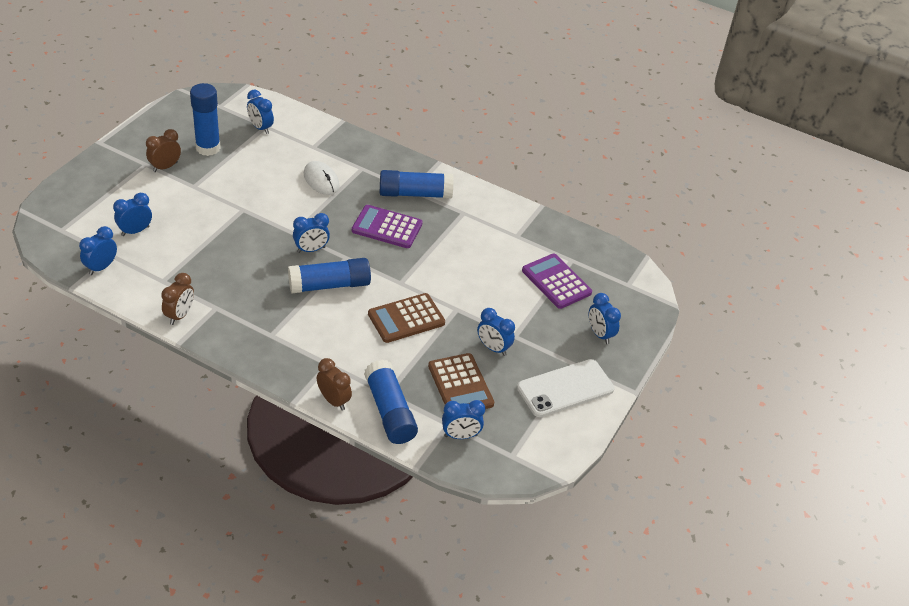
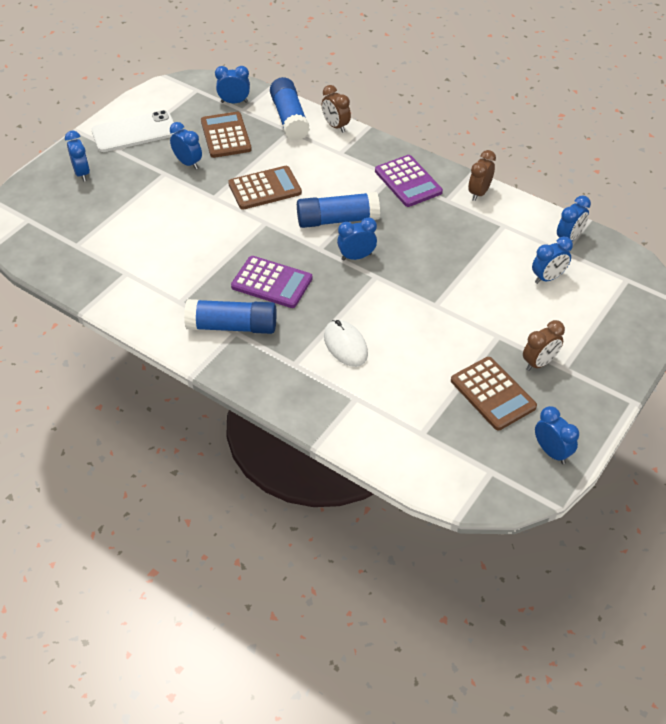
camera: 170 degrees left, 5 degrees up
(208, 148) = (492, 394): blue glue stick -> brown calculator
(260, 128) = (428, 430): blue clock -> blue clock (551, 452)
(556, 282) = (103, 222): purple calculator -> purple calculator (408, 181)

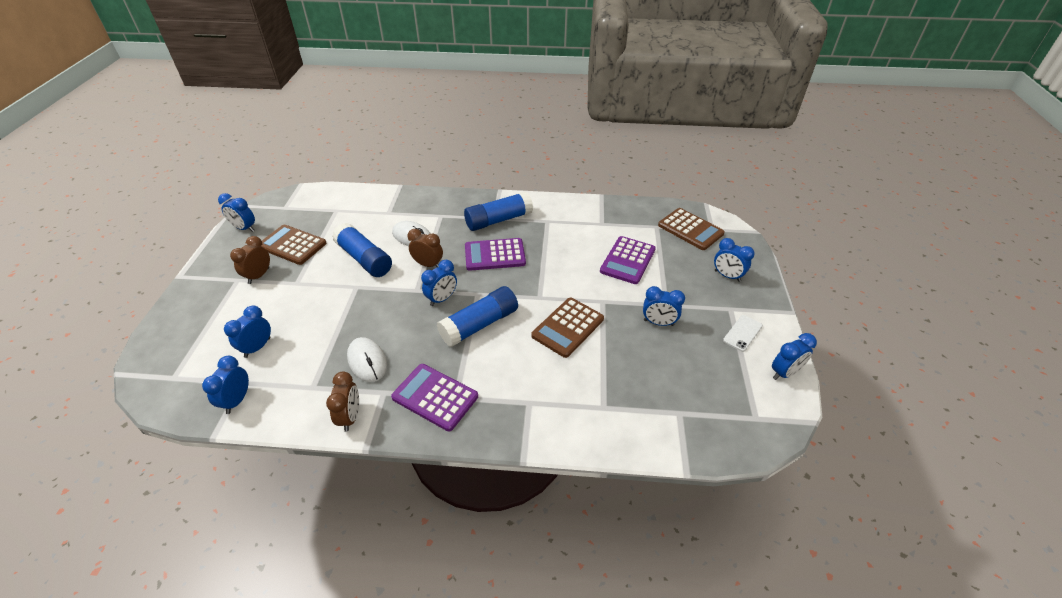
camera: 150 degrees right, 5 degrees down
(134, 132) = (742, 333): white phone -> white phone, size x0.52
(149, 222) = (627, 260): none -> purple calculator
(226, 135) = (659, 369): brown calculator -> brown calculator (690, 229)
(234, 102) = (698, 419): blue clock -> blue clock (784, 373)
(289, 118) = (619, 425): blue glue stick -> blue glue stick (364, 259)
(335, 126) = (560, 439): brown clock -> brown clock (428, 265)
(451, 228) = (367, 361): none -> white mouse

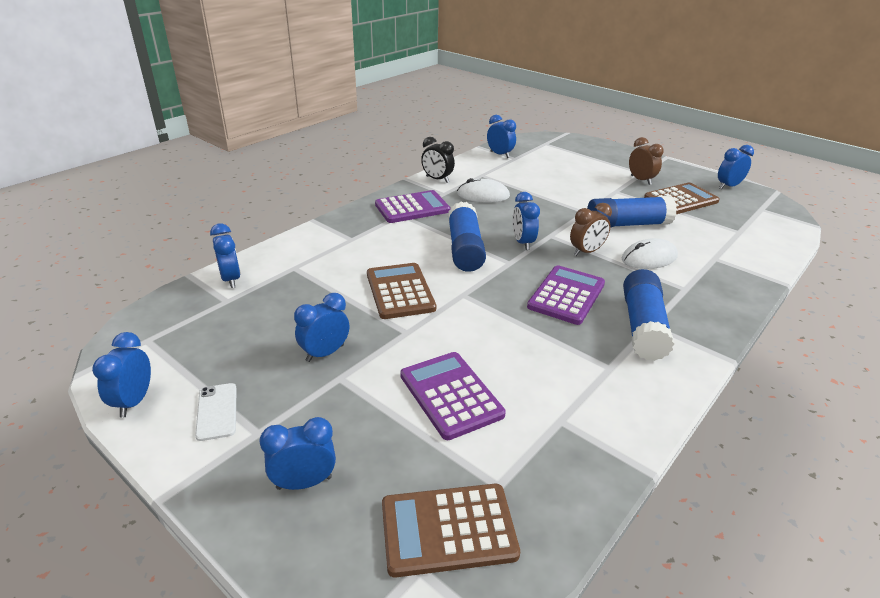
camera: 125 degrees right, 10 degrees down
(257, 347) = (546, 167): blue clock -> blue clock (231, 279)
(350, 417) = (437, 179): brown clock -> black clock

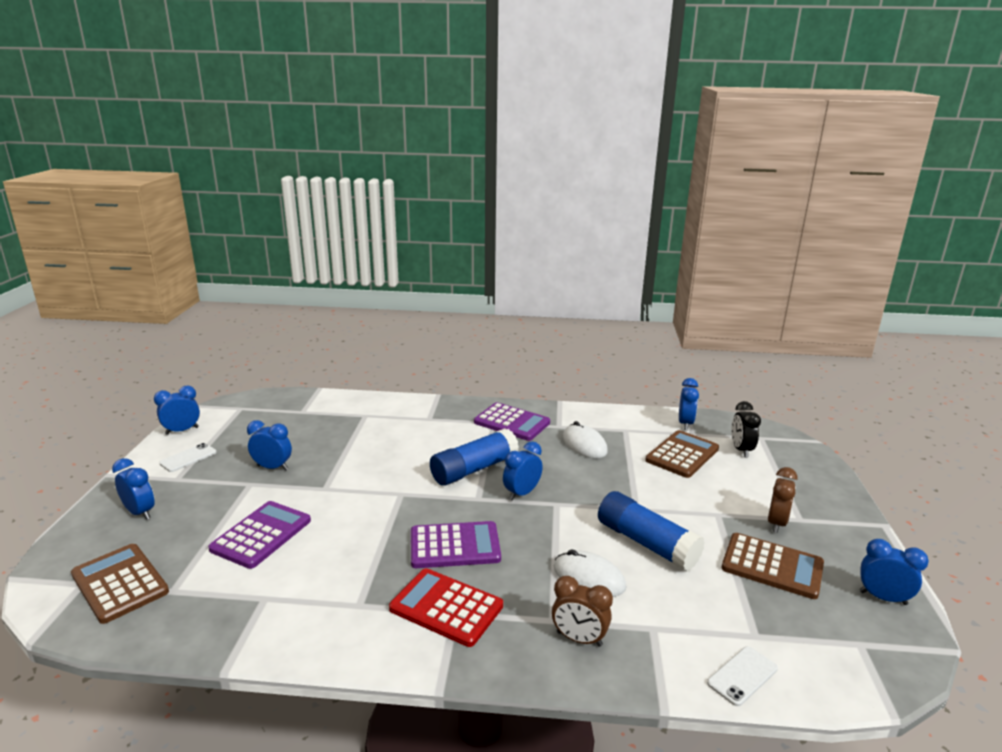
camera: 55 degrees right, 10 degrees down
(231, 279) = (327, 402): blue clock -> none
(400, 291) = (376, 465): brown calculator -> brown calculator (682, 455)
(437, 179) = (580, 414): black clock -> black clock (741, 450)
(586, 252) = (550, 534): brown clock -> brown clock (579, 639)
(642, 326) = (446, 607): blue glue stick -> red calculator
(771, 250) = (742, 676): none -> white phone

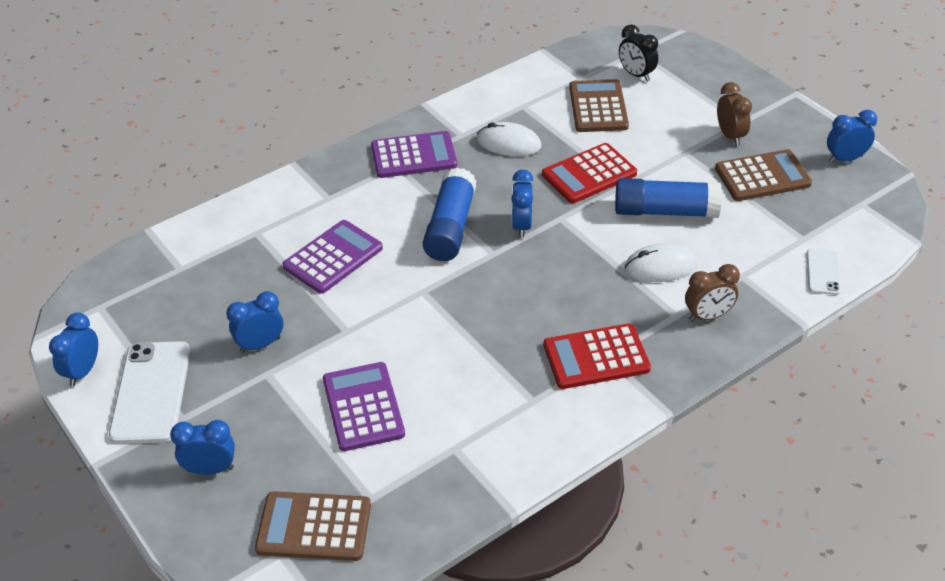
camera: 40 degrees left, 20 degrees up
(188, 458) = (151, 392): white phone -> white phone, size x1.93
(455, 546) = (534, 307): purple calculator -> purple calculator (333, 257)
(617, 489) = (589, 174): none -> red calculator
(685, 424) = (563, 69): blue clock -> none

